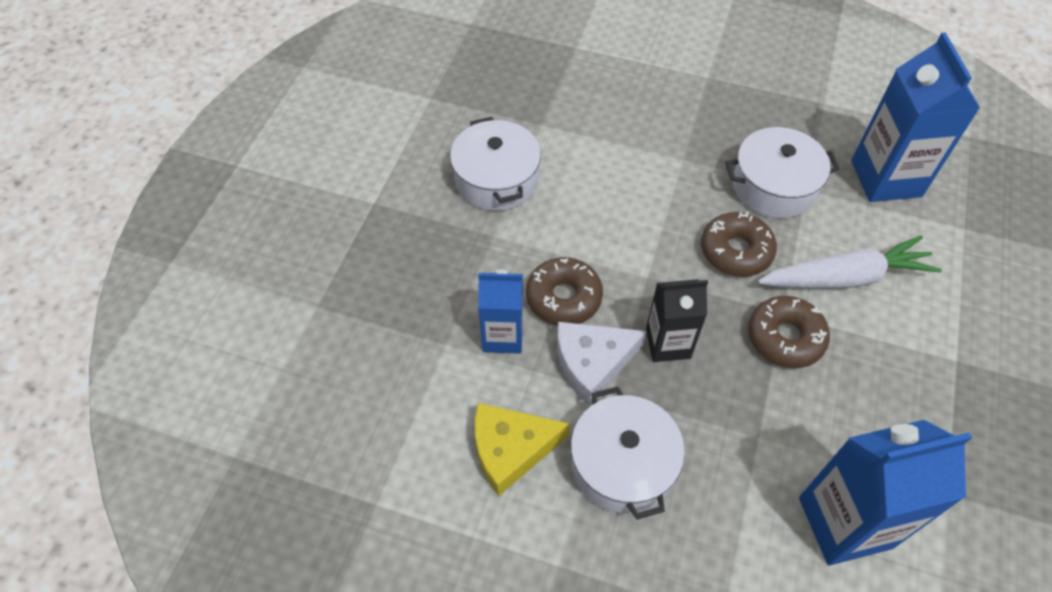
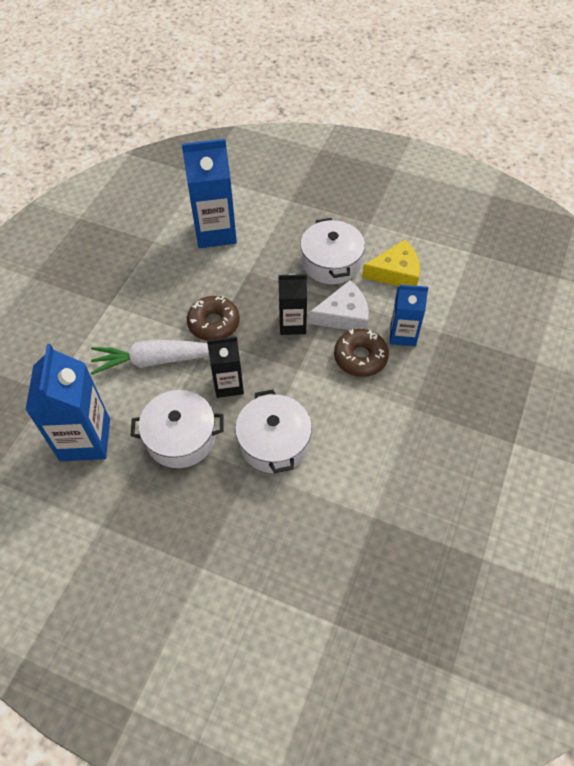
camera: 175 degrees left, 0 degrees up
(496, 179) = (413, 459): white pot -> white pot (274, 442)
(736, 251) = (228, 384): brown donut -> black carton

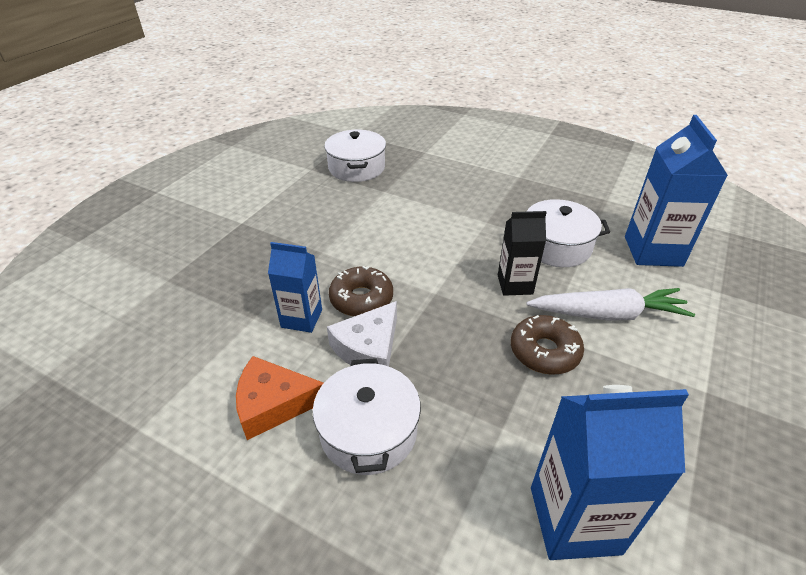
camera: 175 degrees left, 15 degrees down
(274, 442) = (464, 237): white pot -> white pot (356, 168)
(292, 324) = (438, 342): black carton -> none
(344, 315) = (369, 348): white cheese -> white cheese turned 45 degrees counterclockwise
(395, 272) = (274, 404): yellow cheese -> orange cheese

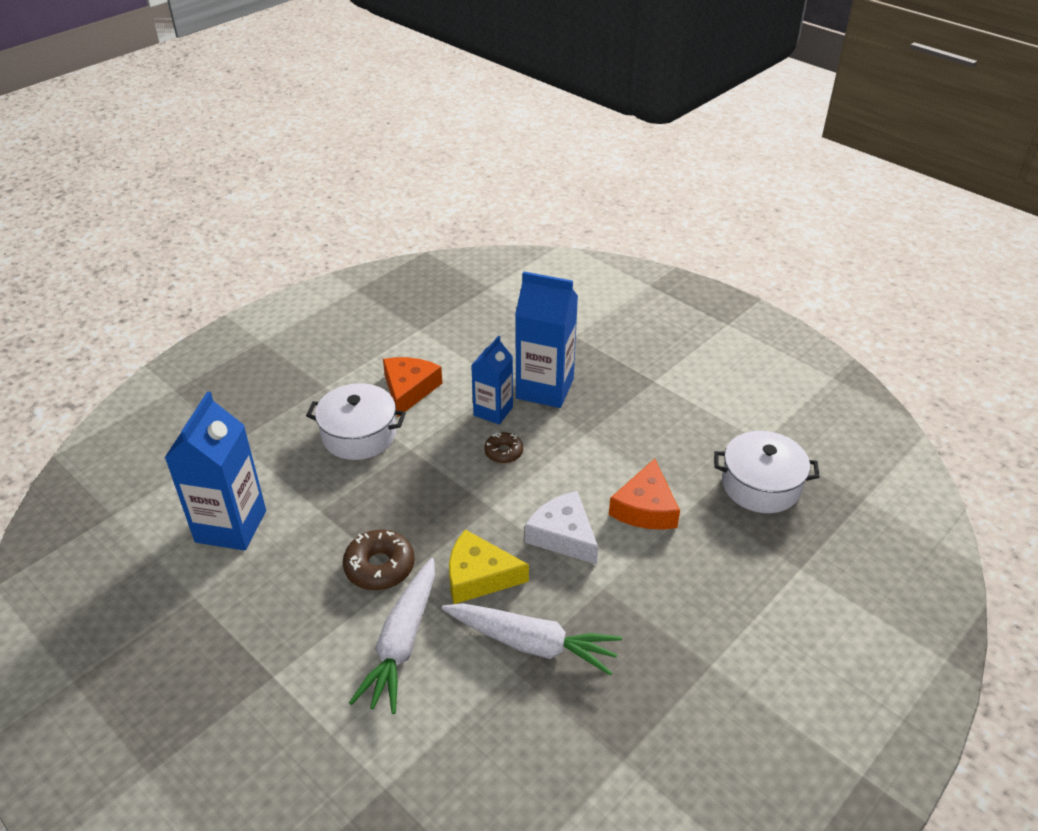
camera: 105 degrees right, 0 degrees up
(361, 299) = (503, 452): brown donut -> brown donut, size x0.62
(369, 348) = (440, 447): white cheese -> white cheese (563, 535)
(399, 212) = (645, 508): none -> orange cheese
(515, 284) = (479, 576): black carton -> yellow cheese
(556, 246) = (532, 644): white pot -> white carrot
(653, 251) = (487, 753): blue carton -> blue carton (545, 389)

